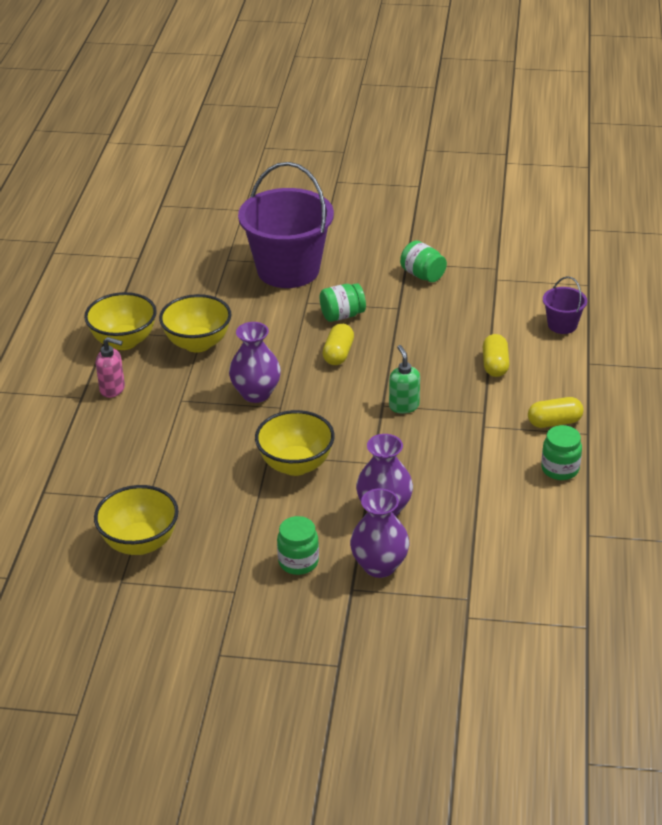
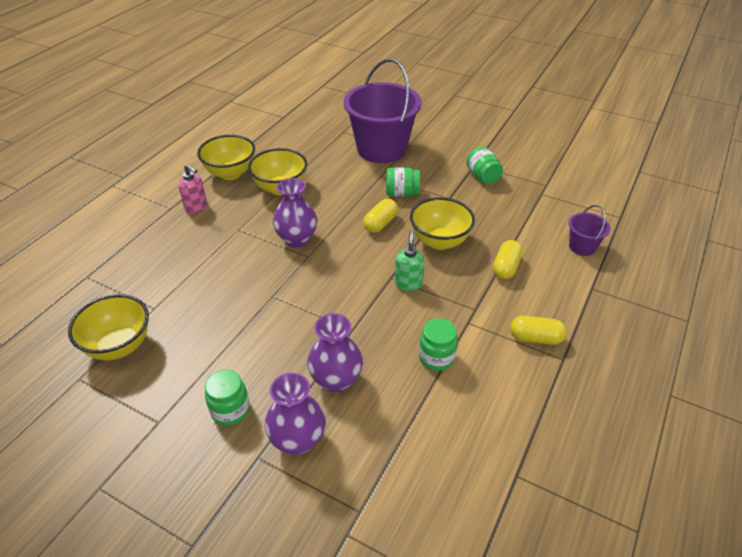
camera: 20 degrees right, 5 degrees up
(296, 465) = (288, 312): yellow bowl -> yellow bowl (439, 241)
(560, 469) = (520, 389): green jar -> green jar (436, 357)

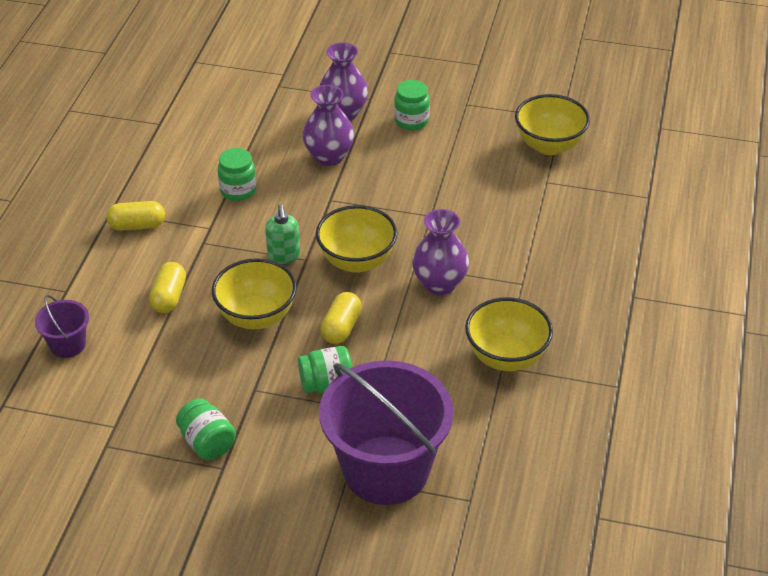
camera: 165 degrees right, 0 degrees up
(196, 207) = (599, 303): pink soap dispenser -> none
(230, 173) = (596, 369): yellow bowl -> yellow bowl (357, 261)

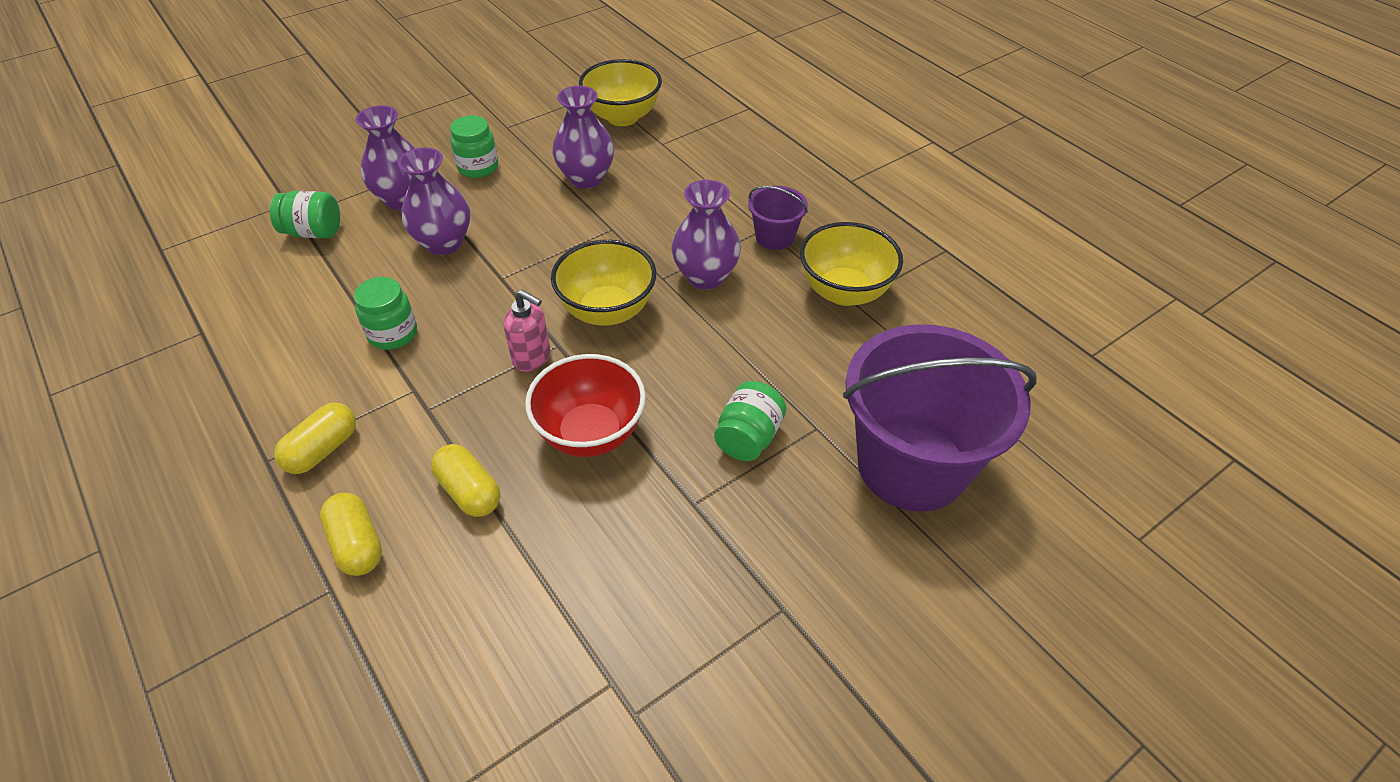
camera: 50 degrees left, 5 degrees up
(67, 345) = (421, 647): purple bucket -> purple bucket (774, 237)
(207, 443) = (731, 599): green jar -> green jar (313, 232)
(256, 317) = (590, 433): yellow bowl -> red bowl
(284, 256) = (532, 358): green soap dispenser -> pink soap dispenser
(341, 327) = (683, 377): yellow capsule -> yellow capsule (357, 544)
(463, 172) = (586, 178): none -> purple vase

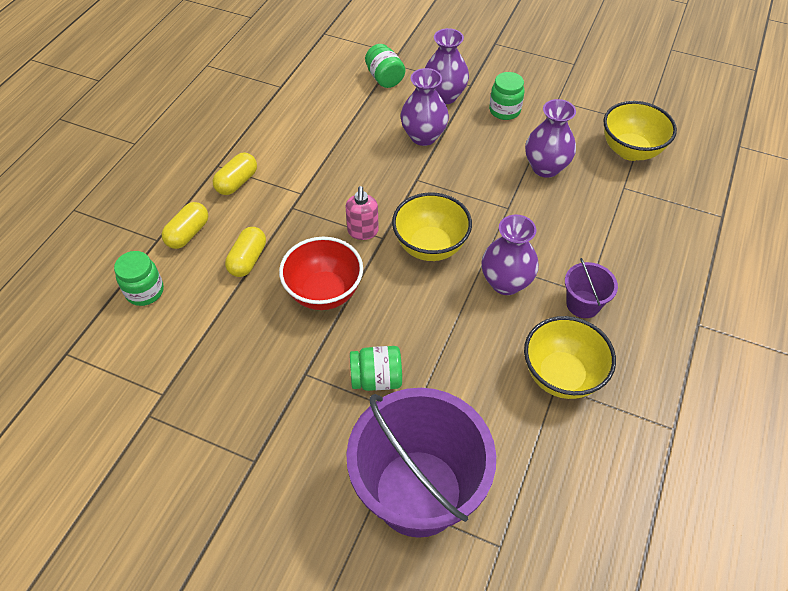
camera: 60 degrees right, 5 degrees up
(322, 450) = (237, 182): yellow capsule -> yellow capsule turned 60 degrees counterclockwise
(393, 334) = (335, 159): green jar -> green jar (145, 291)

